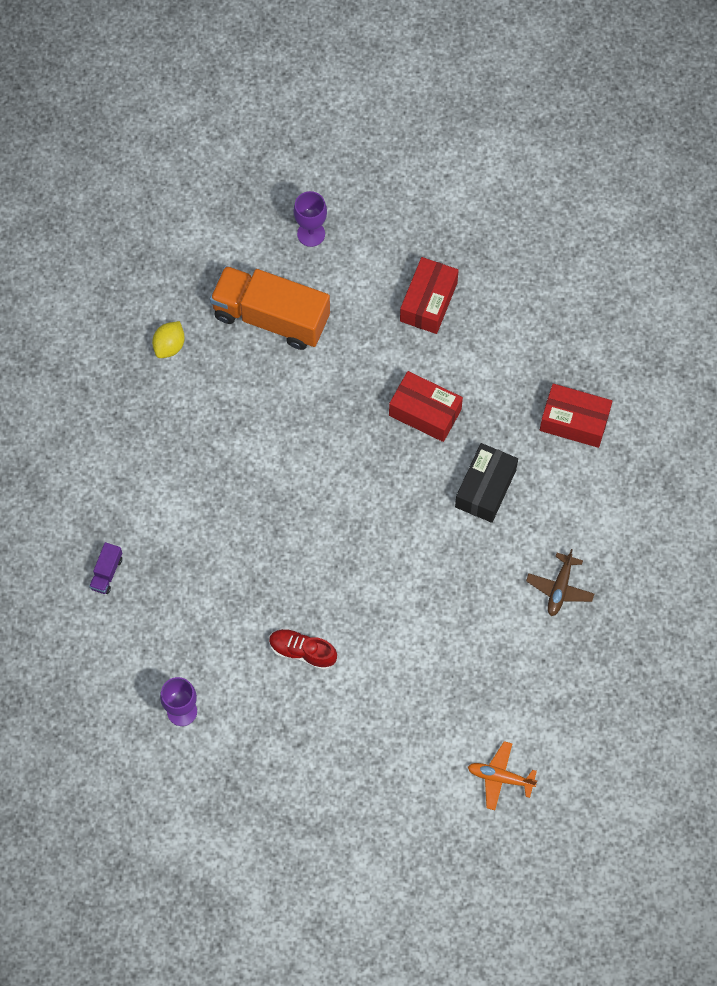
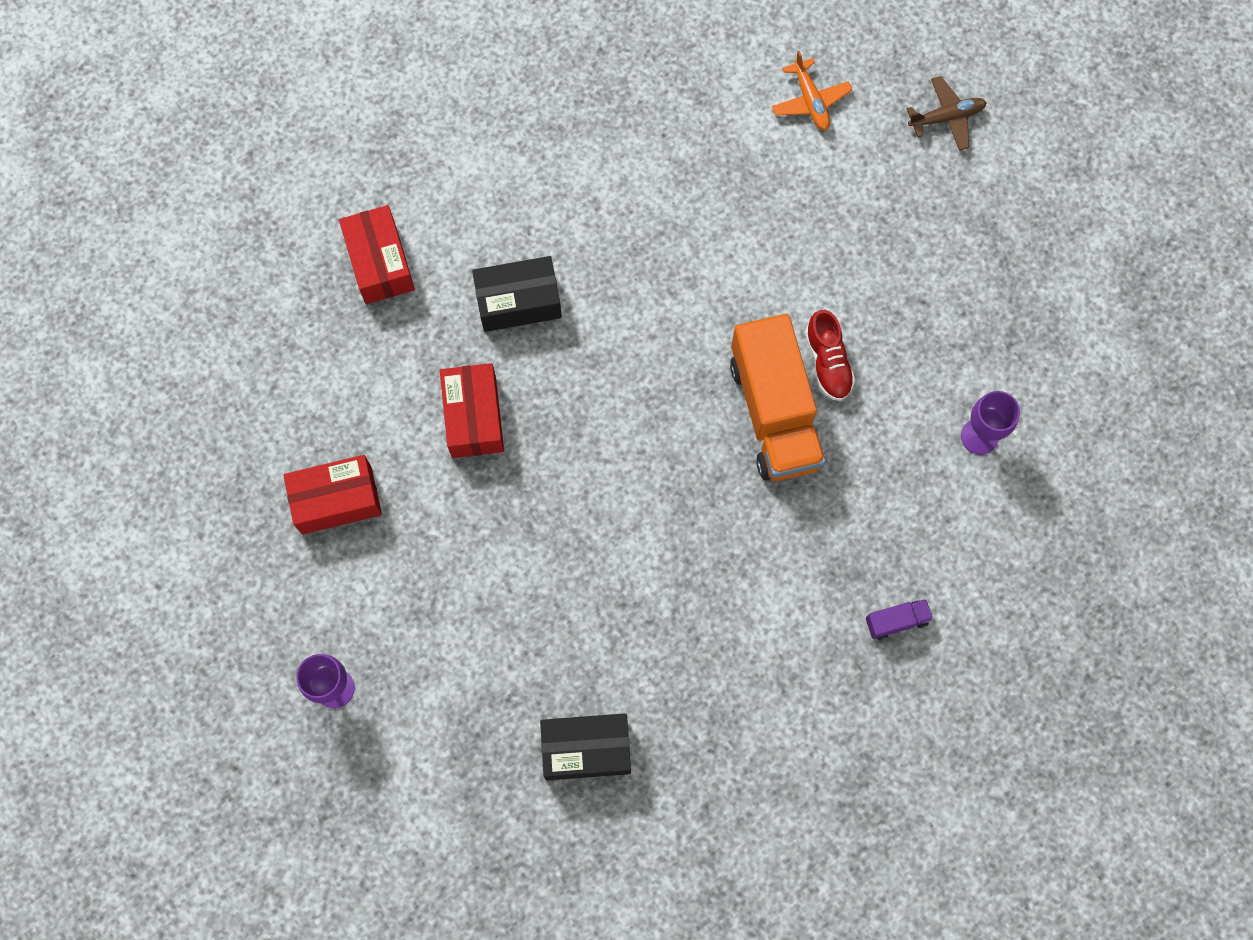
camera: 125 degrees left, 5 degrees up
(169, 346) = (586, 749): yellow lemon -> black box
(271, 317) = (472, 659): orange truck -> orange truck (774, 413)
(560, 588) = (576, 165): brown plane -> brown plane (946, 118)

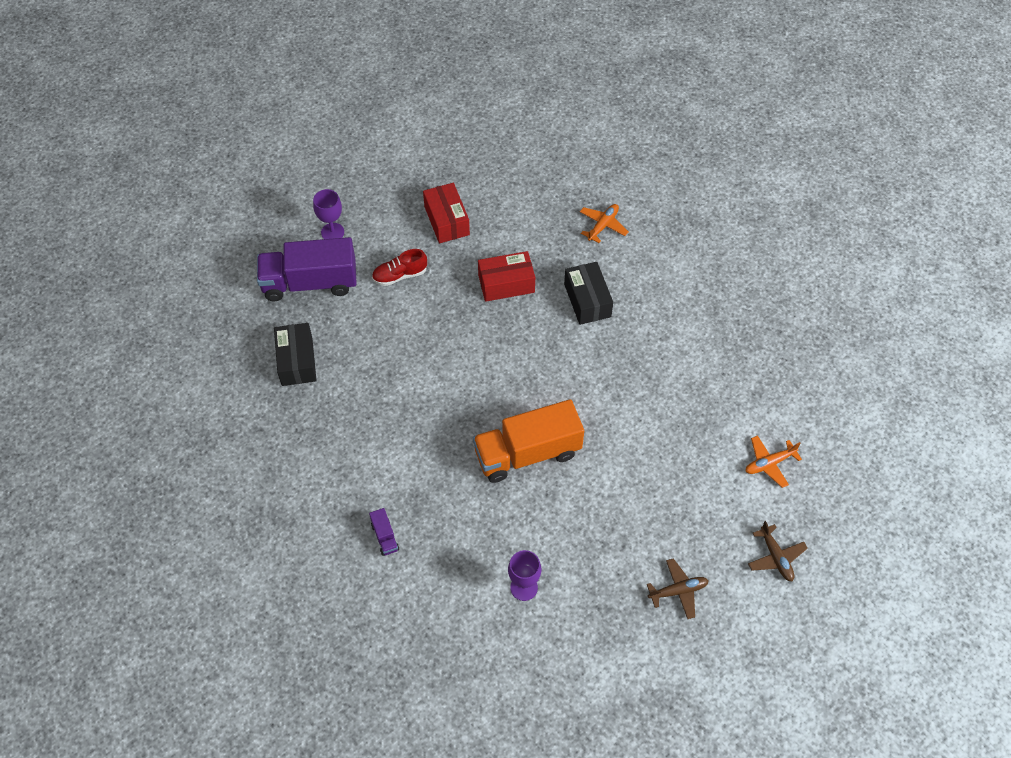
camera: 85 degrees right, 15 degrees down
(380, 262) = (603, 226): red box -> orange plane
(435, 727) = (310, 283): none -> purple truck
(827, 362) = (568, 485): red shoe -> red shoe (400, 275)
(990, 242) = (678, 591): none -> brown plane

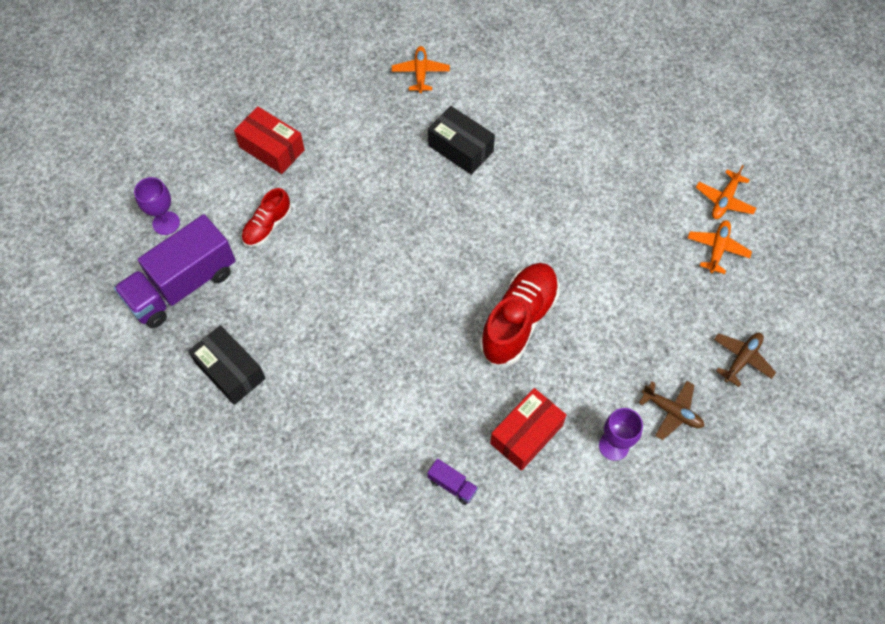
camera: 35 degrees left, 5 degrees up
(506, 283) = (375, 176): red box -> red box (526, 434)
(527, 453) = (519, 320): orange truck -> red shoe
(730, 497) = (717, 249): none -> orange plane
(775, 557) = (792, 277): brown plane -> brown plane (671, 411)

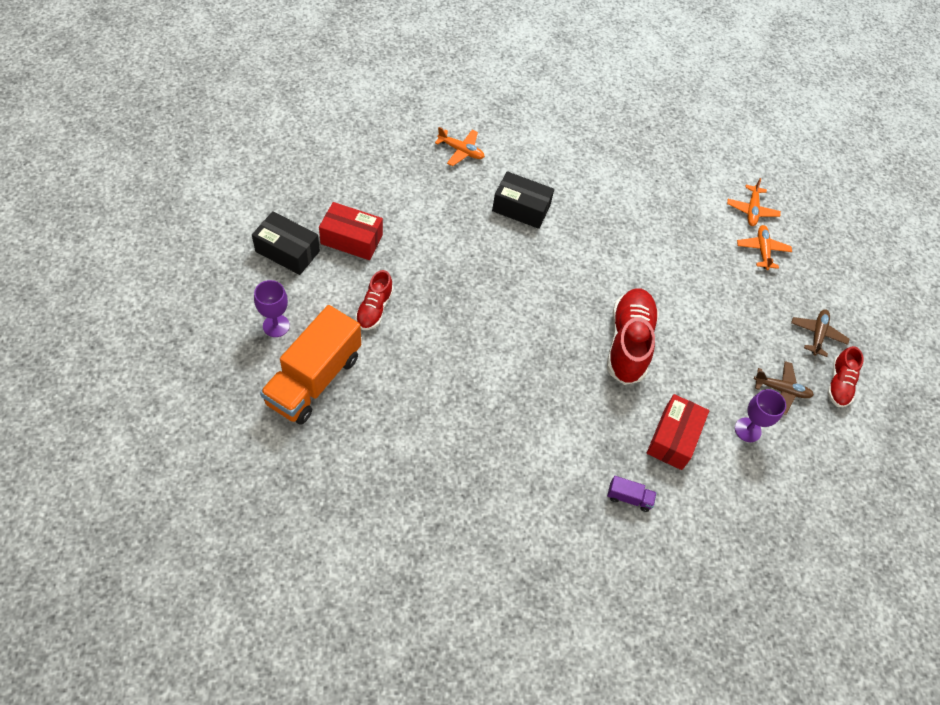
camera: 25 degrees left, 5 degrees down
(182, 286) = (314, 379): purple truck -> orange truck
(230, 371) = (390, 446): black box -> black box (287, 251)
(420, 73) = (461, 151): orange plane -> orange plane turned 135 degrees clockwise
(743, 421) = (839, 384): none -> red shoe

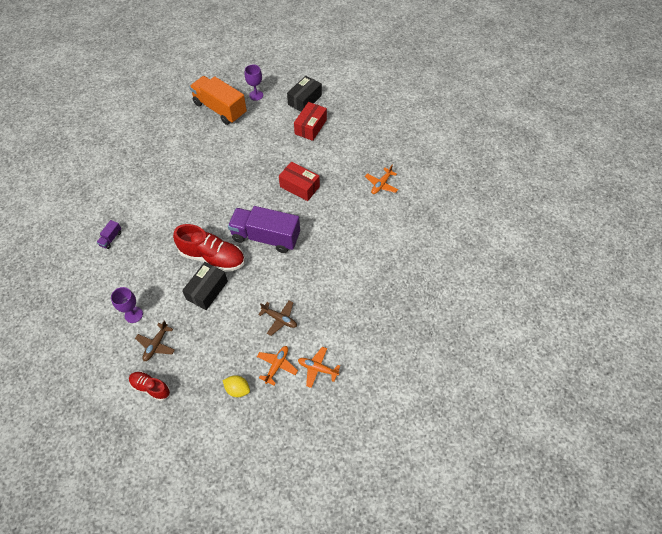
camera: 105 degrees right, 0 degrees up
(374, 309) = (260, 134): red shoe -> none
(521, 208) = (329, 212): black box -> black box (207, 290)
(579, 280) = (266, 237): none -> purple truck
(673, 438) = (140, 269): red box -> red box (299, 186)
(762, 250) = (277, 366): orange plane -> orange plane turned 75 degrees counterclockwise
(805, 287) = (237, 389): none -> yellow lemon
(817, 335) = (194, 385): brown plane -> brown plane (279, 319)

